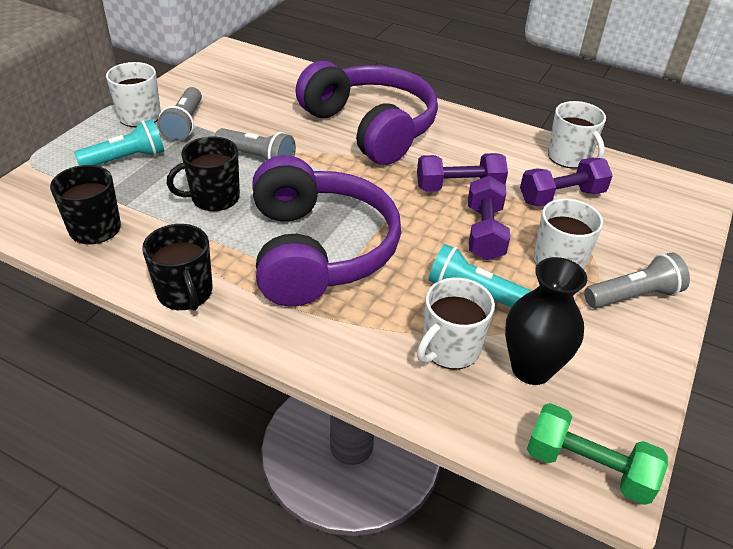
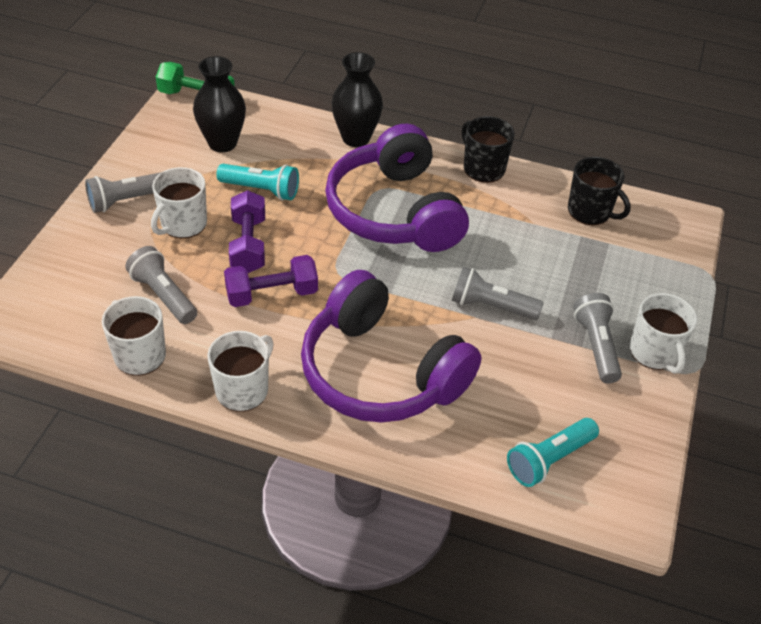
camera: 170 degrees right, 5 degrees up
(126, 159) = (620, 287): turquoise flashlight -> turquoise flashlight (549, 460)
(214, 197) = (508, 253): black mug -> none
(340, 357) = (356, 138): none -> black vase
(450, 348) = (280, 150): white mug -> white mug (243, 390)
(561, 197) = (163, 295): purple dumbbell -> grey flashlight

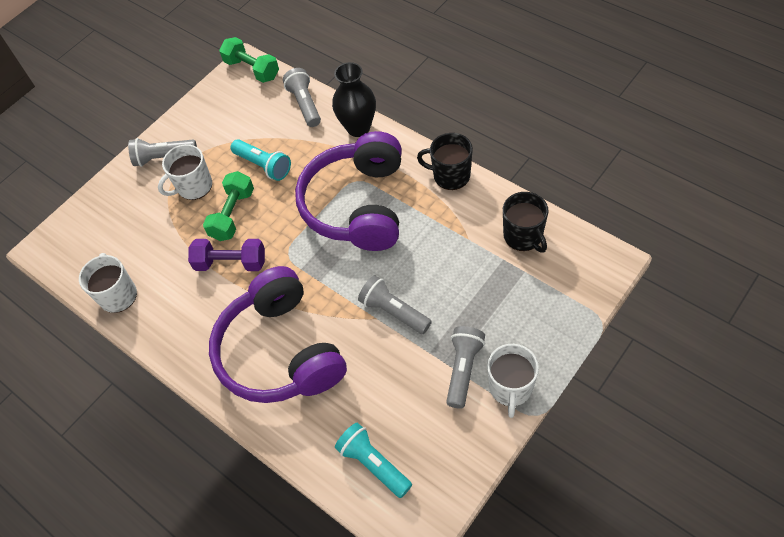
camera: 30 degrees right, 10 degrees up
(163, 295) = (155, 247): grey flashlight -> grey flashlight (305, 104)
(222, 143) = (253, 116): black vase -> none
(243, 390) = (175, 342): white mug -> none
(248, 245) = (233, 214): purple dumbbell -> green dumbbell
(483, 168) = (450, 175): black mug -> black mug turned 60 degrees counterclockwise
(549, 460) = (373, 464): turquoise flashlight -> turquoise flashlight turned 60 degrees clockwise

